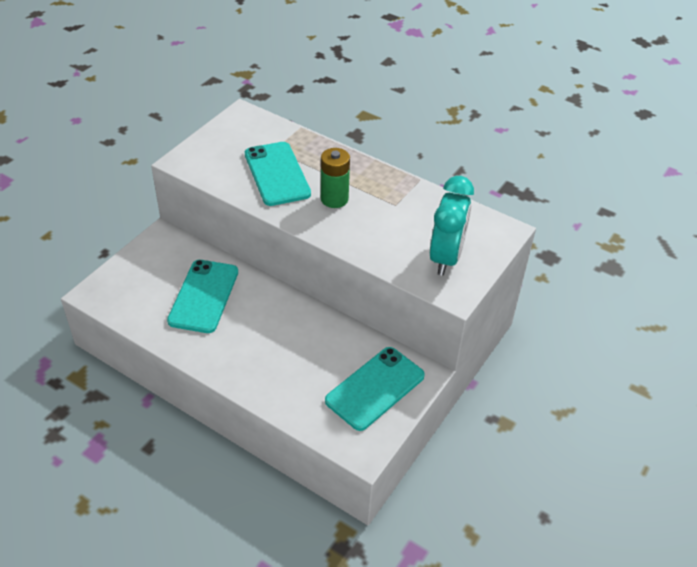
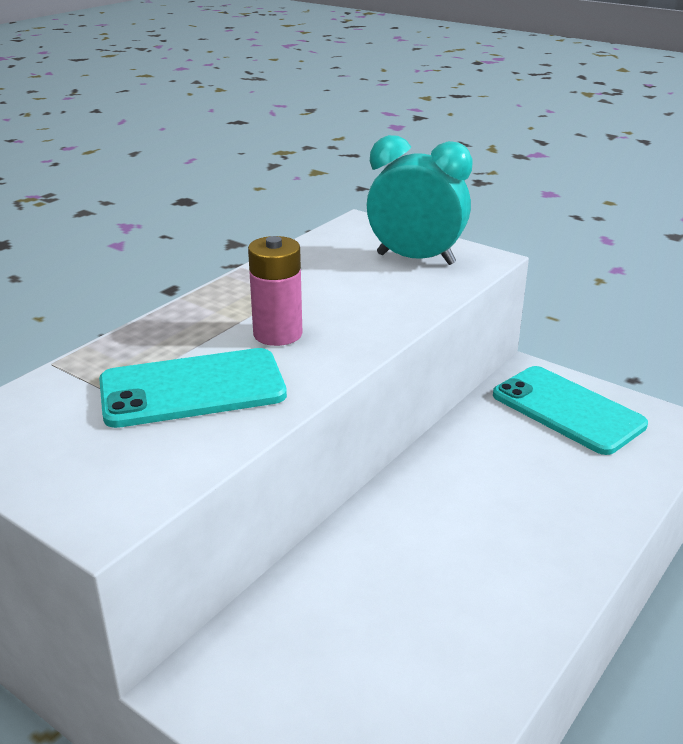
camera: 85 degrees left, 15 degrees down
(204, 296) = (392, 601): turquoise phone -> none
(334, 199) = (277, 334): green battery -> pink battery

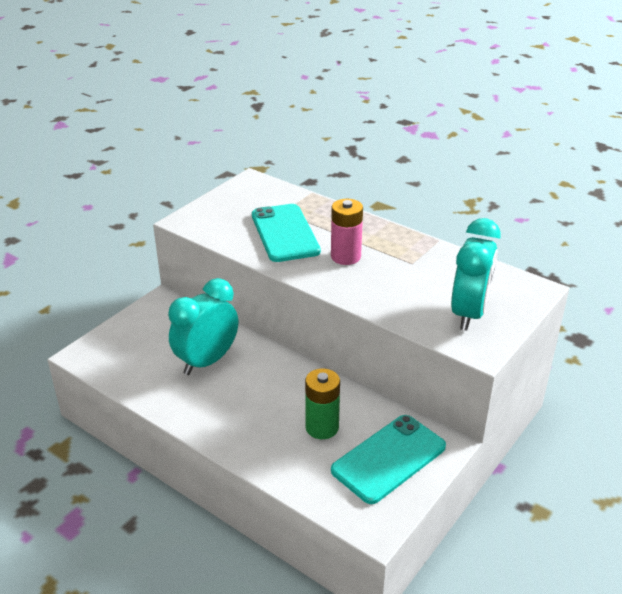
camera: 90 degrees right, 5 degrees up
(396, 592) = (207, 361): none -> turquoise clock
(528, 461) = (322, 427): none -> green battery

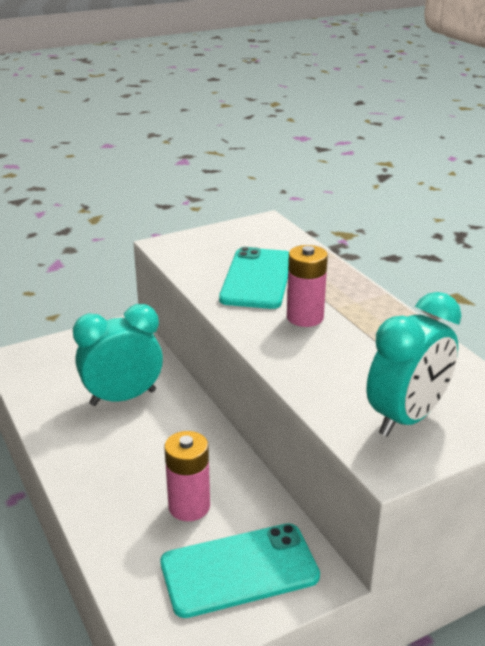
camera: 25 degrees right, 5 degrees down
(322, 427) = (189, 506): green battery -> pink battery

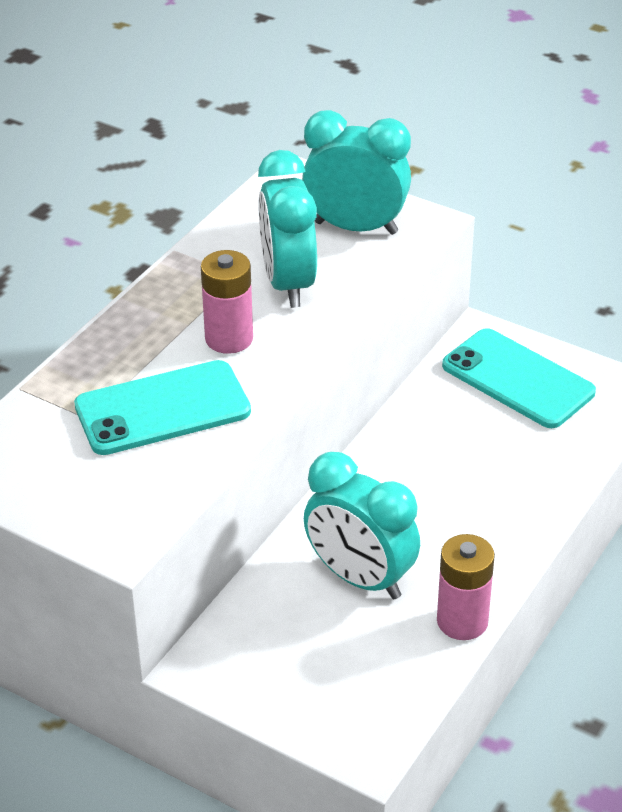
camera: 120 degrees left, 10 degrees up
(189, 506) = (477, 440): pink battery -> pink battery (462, 621)
(350, 359) = (288, 284): none -> turquoise clock

